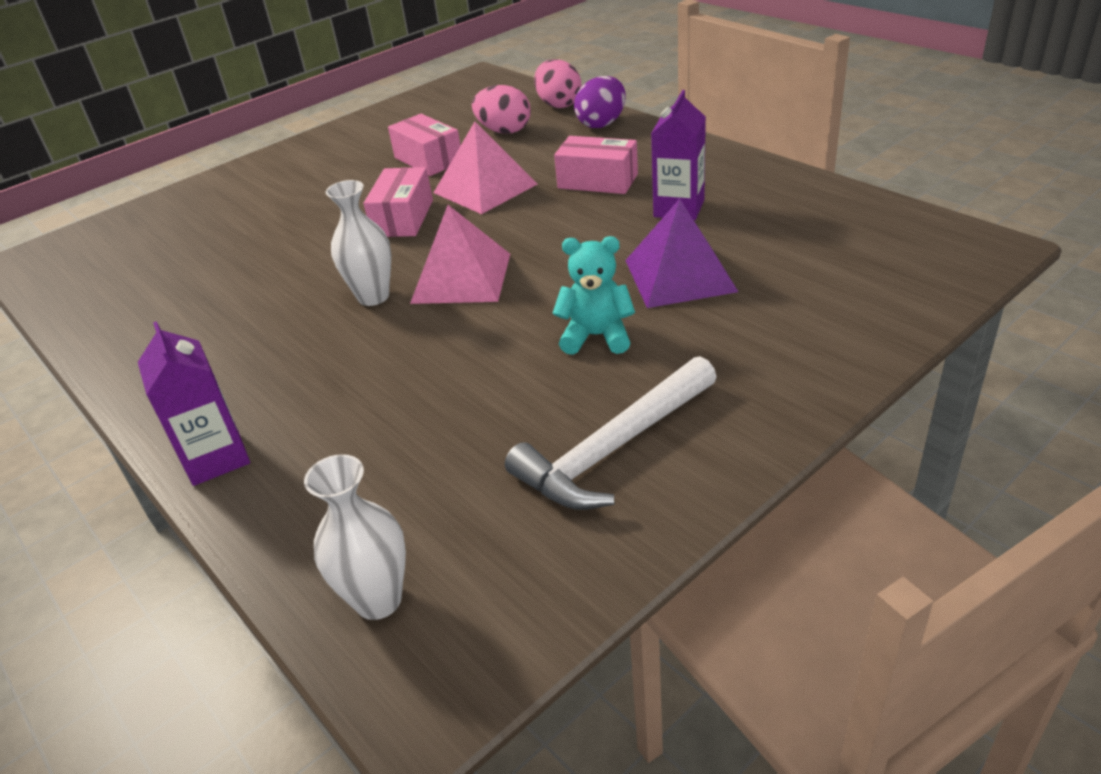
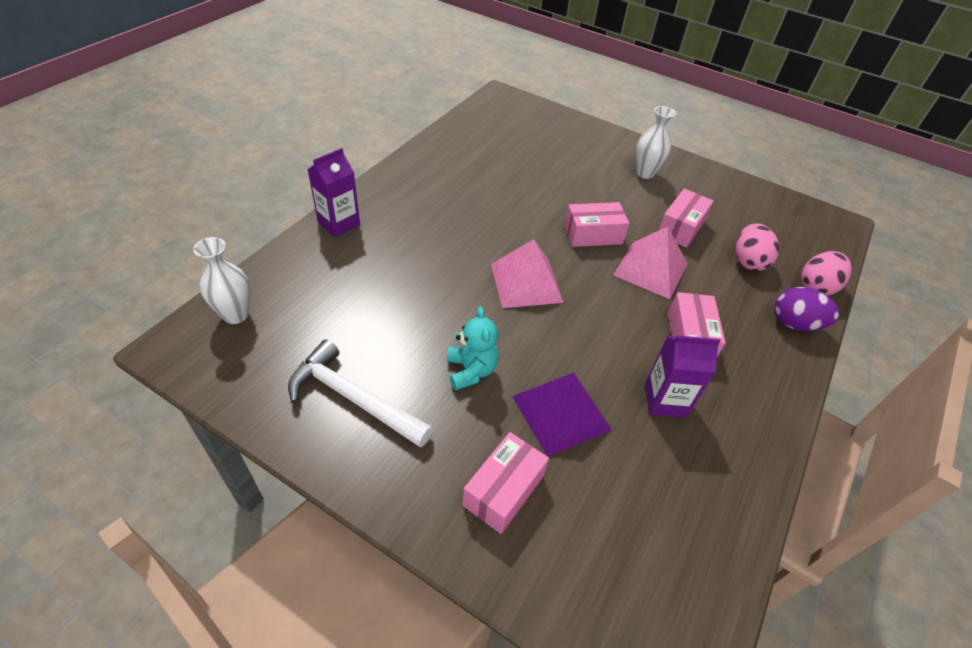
camera: 65 degrees right, 10 degrees up
(373, 297) = (494, 244): white vase -> white vase (645, 173)
(780, 327) = (503, 490): none -> pink box

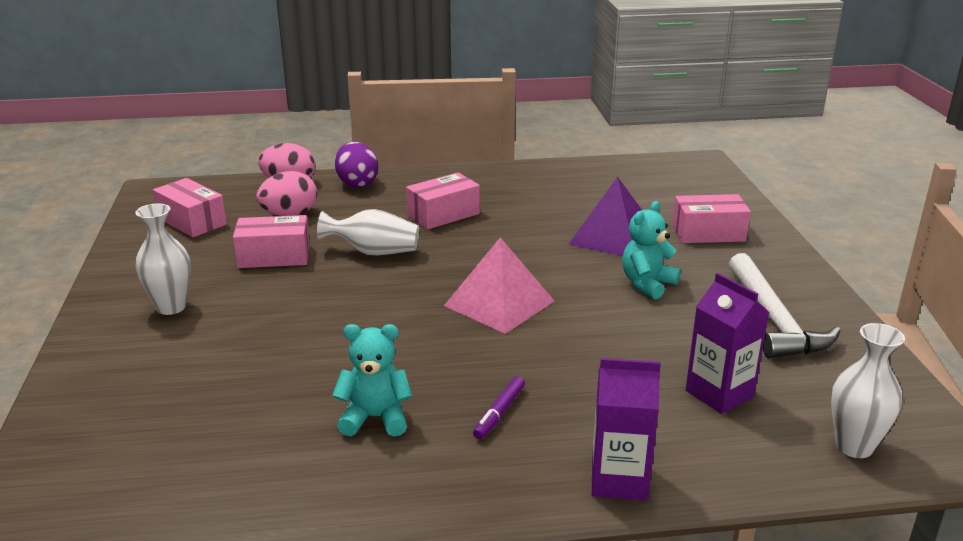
camera: 125 degrees left, 20 degrees down
(427, 220) = (499, 413): none -> purple marker
(471, 186) = (375, 418): none -> turquoise teddy bear
(593, 235) = (360, 297): pink box -> pink box (192, 221)
(651, 269) = (374, 252): pink pyramid -> white vase
(665, 400) = (529, 207): purple carton -> purple carton (719, 393)

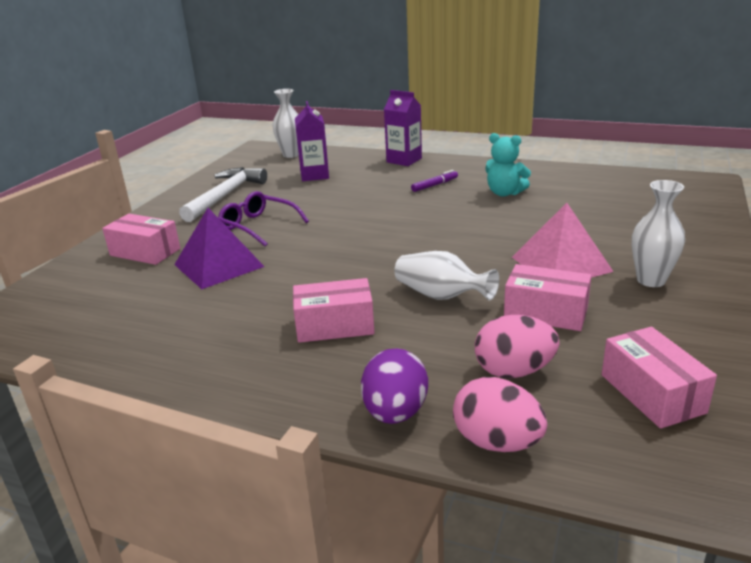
camera: 150 degrees left, 0 degrees up
(499, 303) = (375, 234): pink pyramid -> pink pyramid (561, 264)
(647, 284) = (258, 226): turquoise teddy bear -> purple glasses

